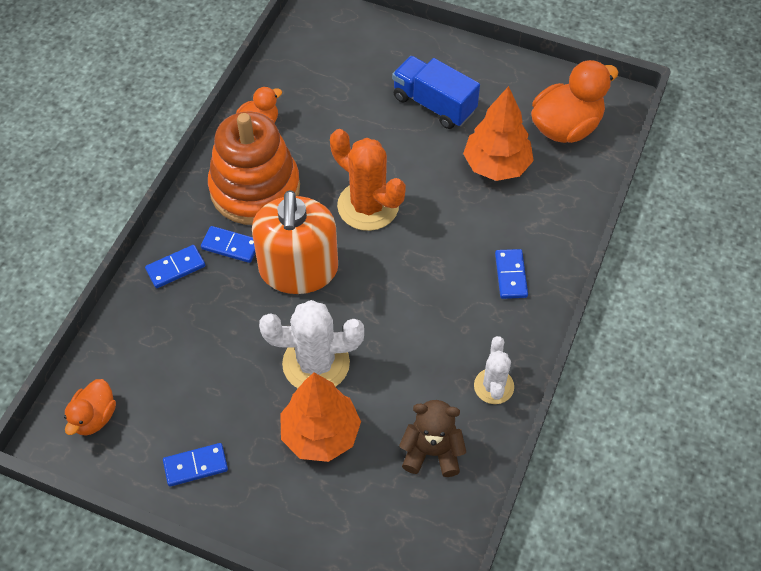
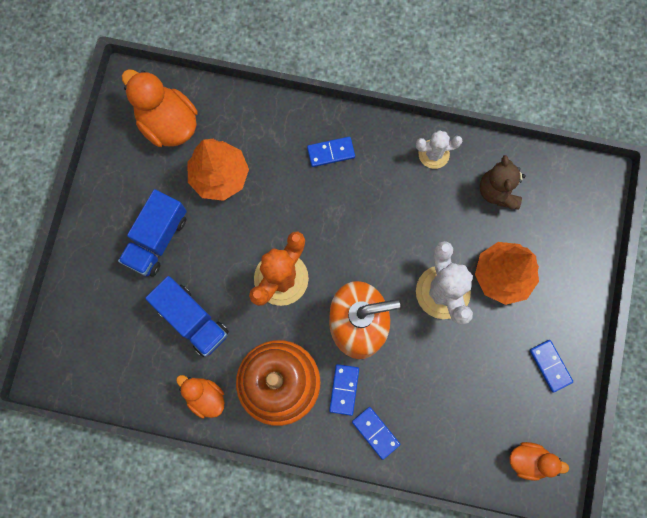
camera: 100 degrees left, 20 degrees up
(341, 124) = (192, 320): none -> blue truck

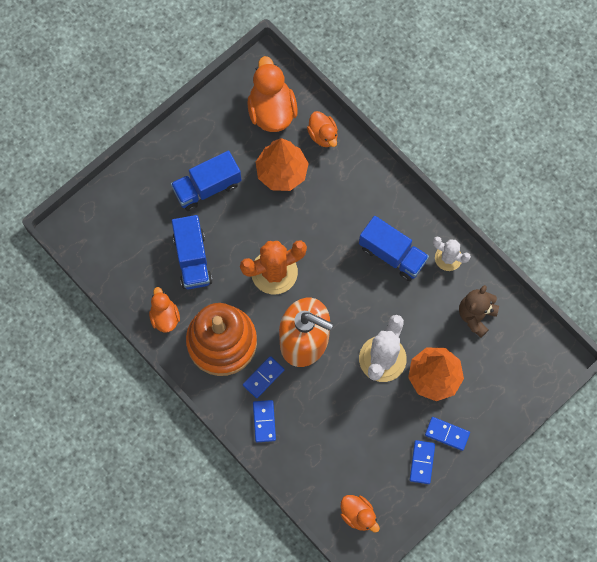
camera: 35 degrees right, 5 degrees down
(234, 115) = (323, 135): none -> orange duck
(331, 152) = (373, 207): blue domino -> blue domino (447, 434)
(380, 185) = (392, 254): none -> blue truck

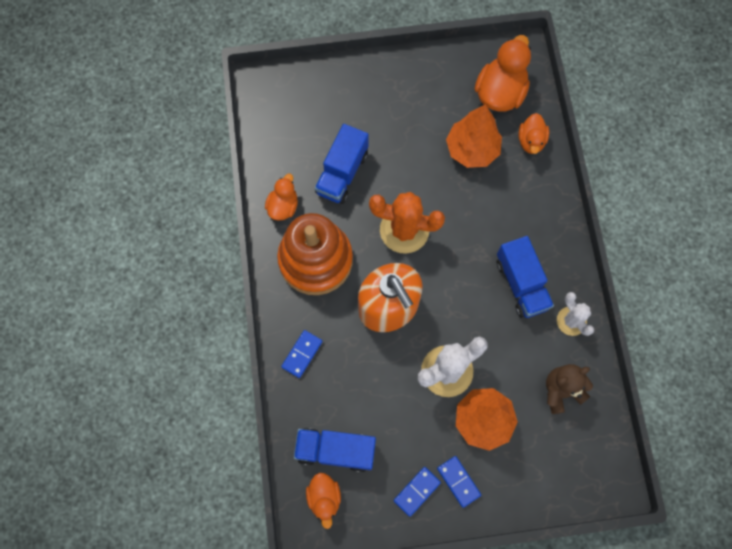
camera: 35 degrees right, 0 degrees up
(207, 187) = (398, 121): blue truck -> blue truck (335, 450)
(263, 377) = (329, 315): blue domino -> none

